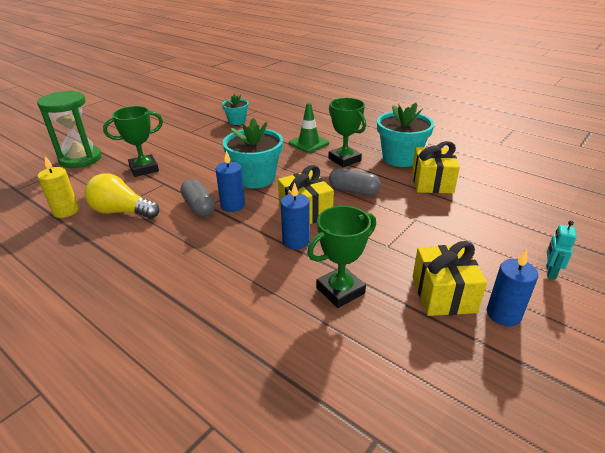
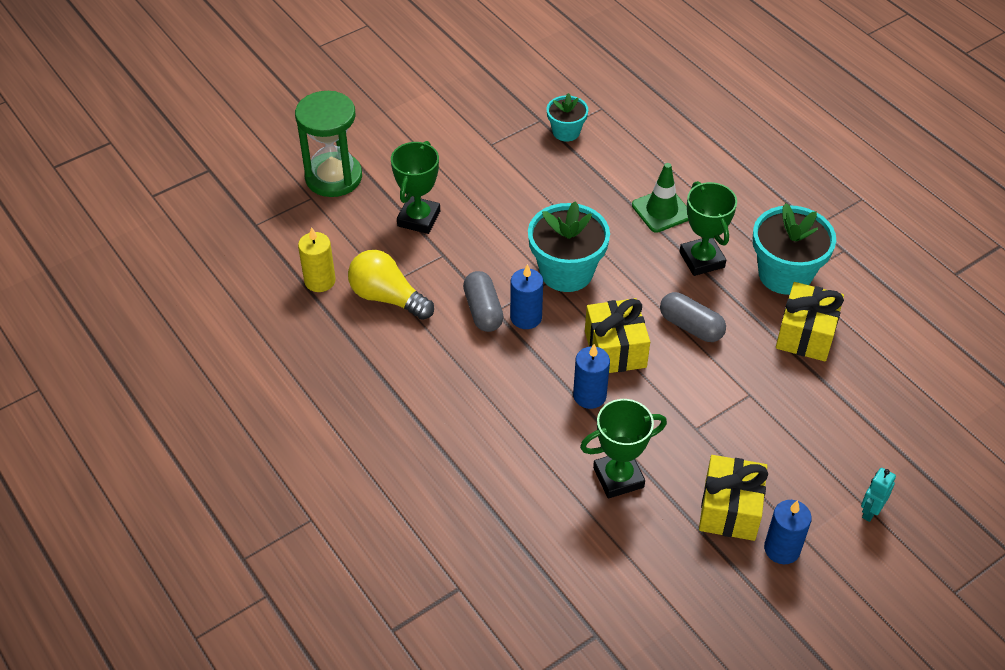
camera: 15 degrees right, 15 degrees up
(144, 169) = (419, 218): green trophy -> green trophy turned 60 degrees counterclockwise

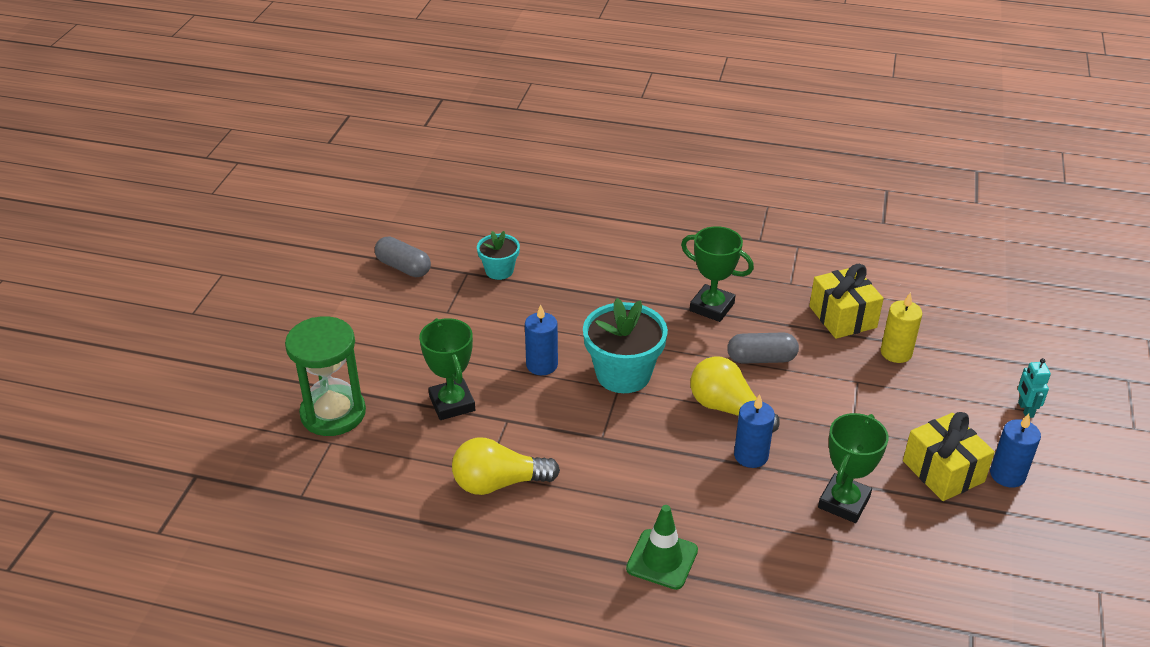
camera: 40 degrees left, 10 degrees down
(320, 281) = (420, 507): yellow candle -> yellow candle (896, 353)
(483, 310) = (592, 443): grey capsule -> grey capsule (403, 267)
(526, 317) = (632, 427): blue candle -> blue candle (542, 365)
(615, 349) = (728, 409): yellow gift -> yellow light bulb
(661, 210) = (641, 288): green traffic cone -> green traffic cone (662, 559)
(785, 274) = (780, 284): turquoise flower pot -> none

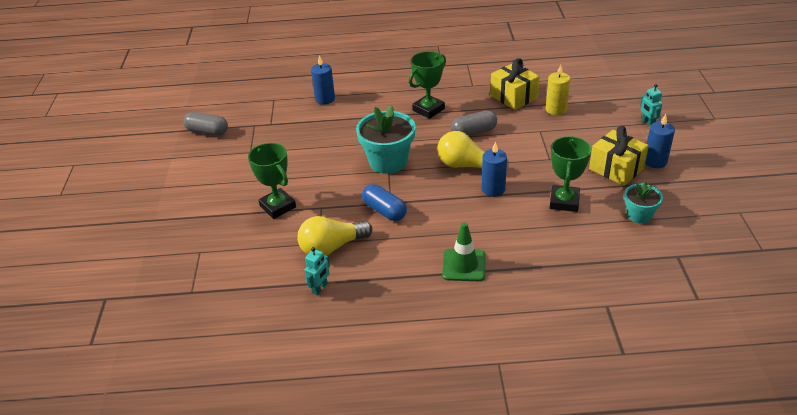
camera: 15 degrees left, 0 degrees up
(333, 413) = (194, 233): green hourglass -> none
(461, 538) = (320, 288): none -> turquoise robot
(499, 270) = (276, 119): turquoise flower pot -> turquoise flower pot (639, 215)
(542, 365) = (330, 169): blue candle -> blue candle (325, 99)
(589, 448) = (384, 211): none -> blue capsule
(712, 307) = (428, 109): green trophy -> green trophy turned 60 degrees counterclockwise

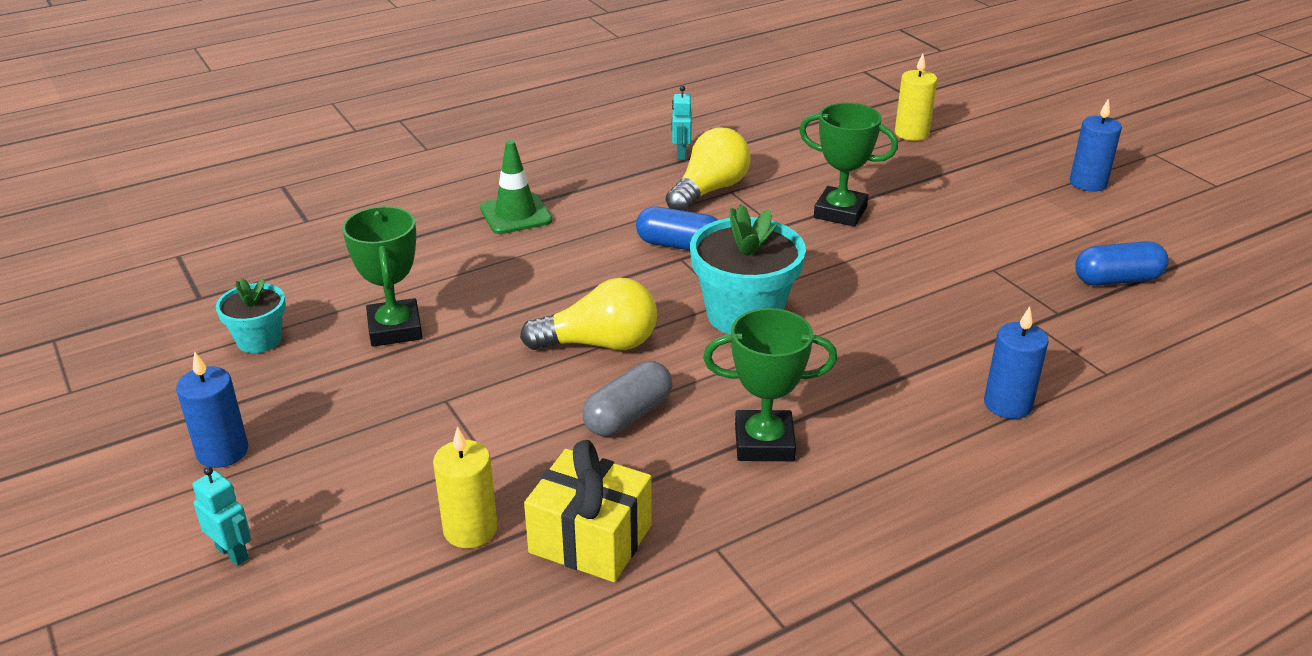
camera: 150 degrees right, 5 degrees down
(158, 257) = (911, 133): none -> yellow candle
(207, 131) = (1117, 280): grey capsule -> blue capsule
(428, 109) = (764, 443): green trophy -> green trophy turned 75 degrees clockwise
(493, 189) = (527, 317): blue candle -> blue candle (1088, 183)
(616, 169) = (305, 413): yellow gift -> none

